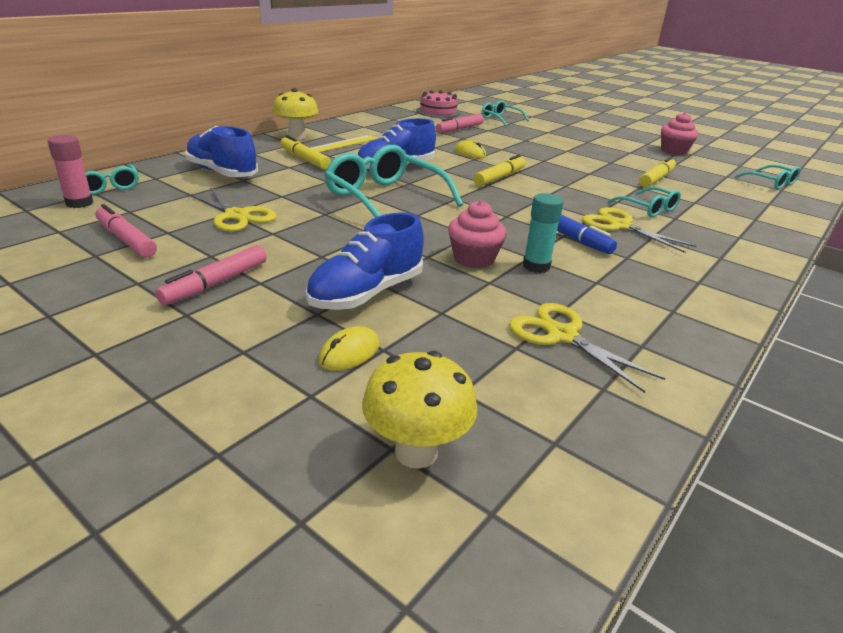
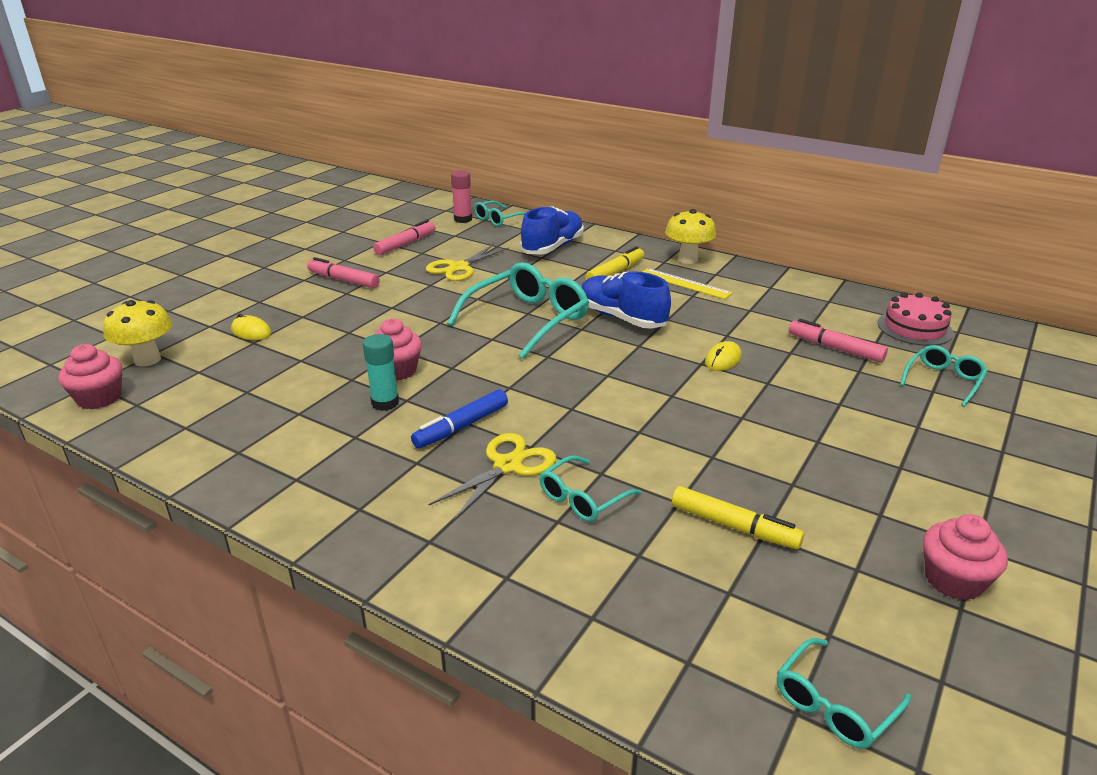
camera: 85 degrees right, 0 degrees up
(366, 293) = (330, 329): blue shoe -> none
(499, 177) = (636, 382): yellow marker -> none
(540, 490) = (99, 398): none -> pink cupcake
(562, 336) = (259, 412): yellow scissors -> none

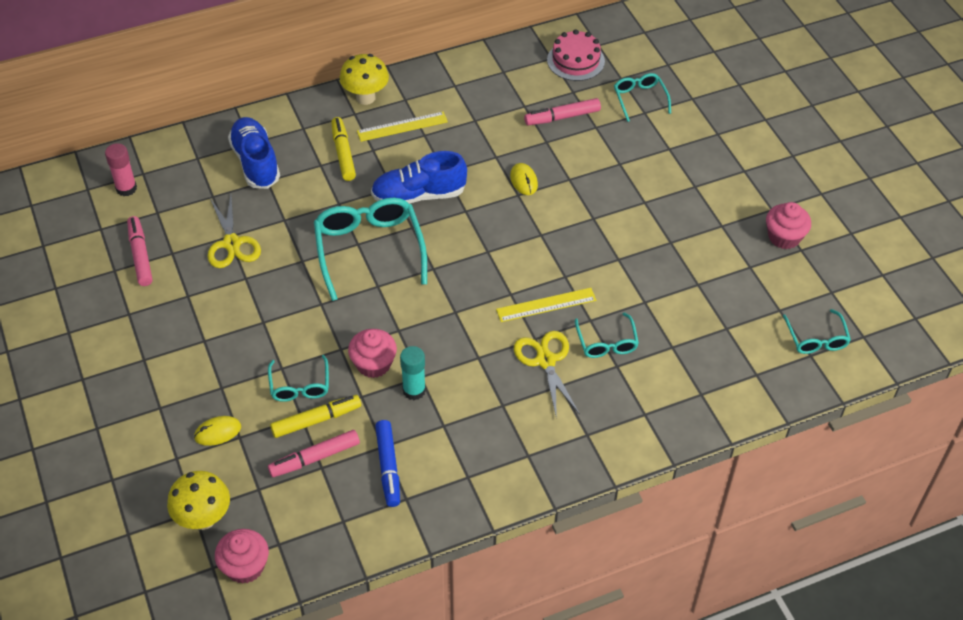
camera: 55 degrees left, 20 degrees up
(343, 280) = (175, 332): pink marker -> pink marker (314, 458)
(461, 427) = (482, 362): blue marker -> blue marker (388, 467)
(498, 219) = (154, 165): turquoise glasses -> turquoise glasses (300, 386)
(585, 435) = (546, 305): none -> yellow ruler
(734, 526) = (683, 292): yellow marker -> yellow marker (316, 420)

